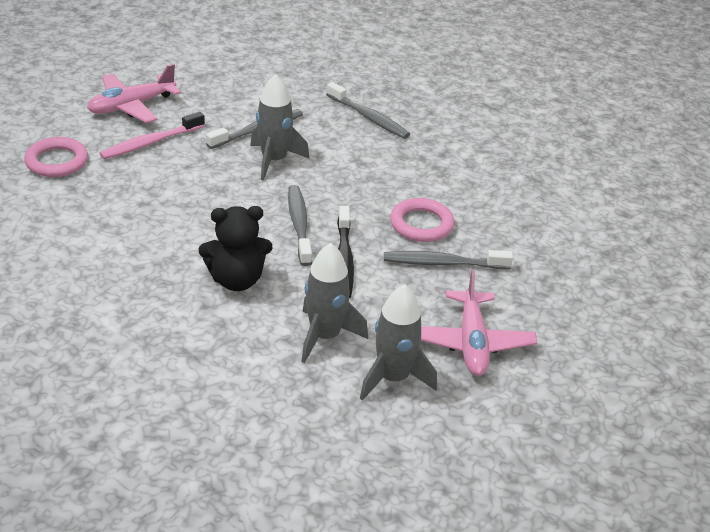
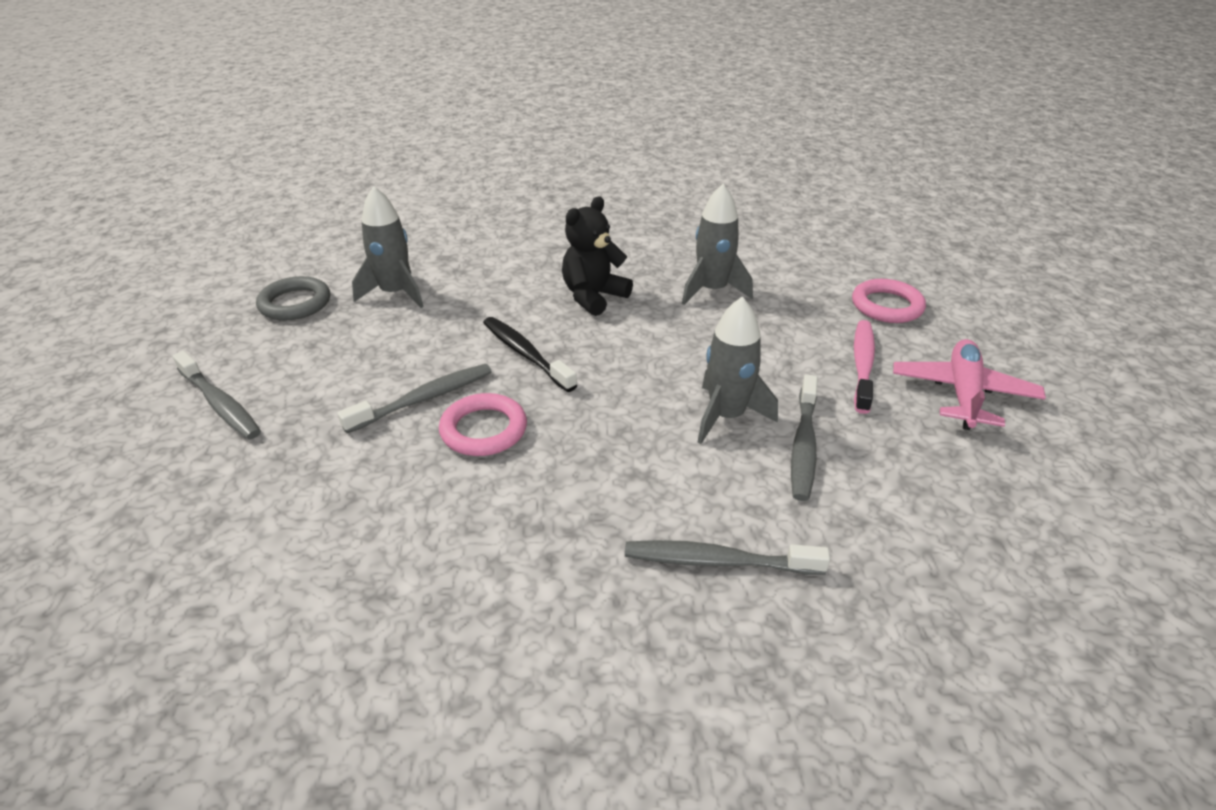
camera: 145 degrees right, 0 degrees up
(299, 225) = (605, 363): grey toothbrush -> grey toothbrush (220, 404)
(325, 336) = (476, 294): grey rocket -> grey rocket (712, 290)
(471, 343) = (344, 343): pink plane -> none
(491, 417) = (295, 303): none -> grey ring

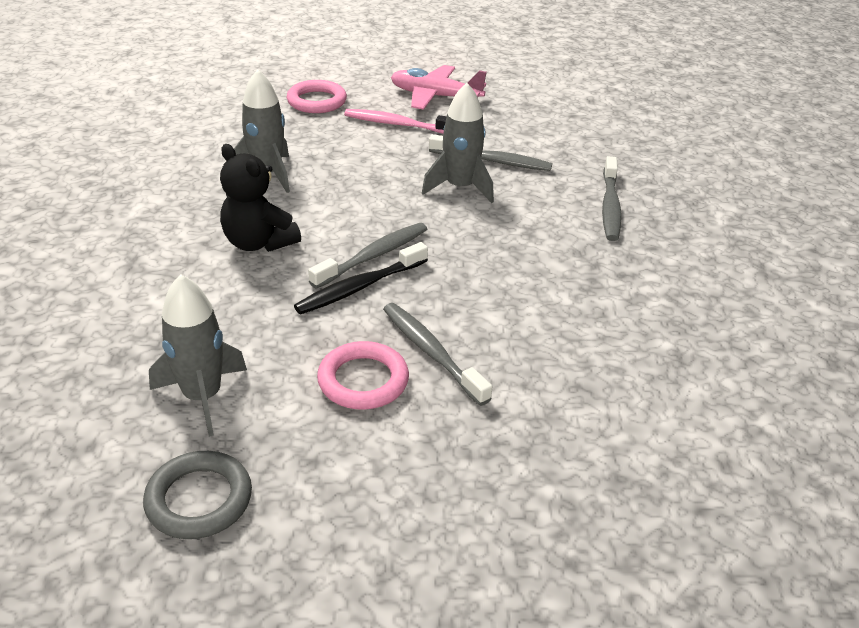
camera: 90 degrees left, 0 degrees up
(220, 404) = (435, 526): grey toothbrush -> grey toothbrush (373, 256)
(484, 430) = (479, 311): pink ring -> pink ring (363, 380)

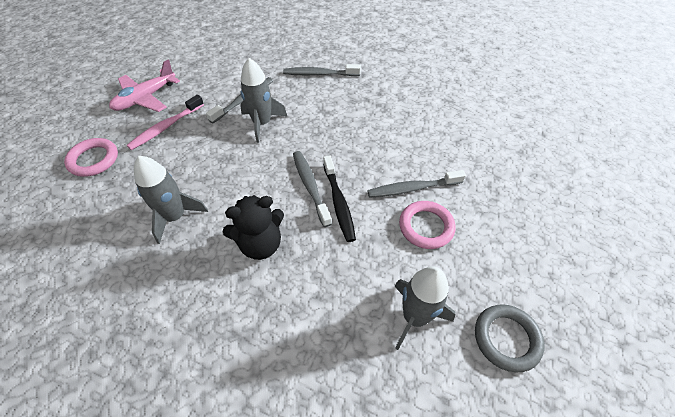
camera: 65 degrees left, 15 degrees up
(610, 206) = (319, 74): grey toothbrush -> grey toothbrush turned 150 degrees clockwise

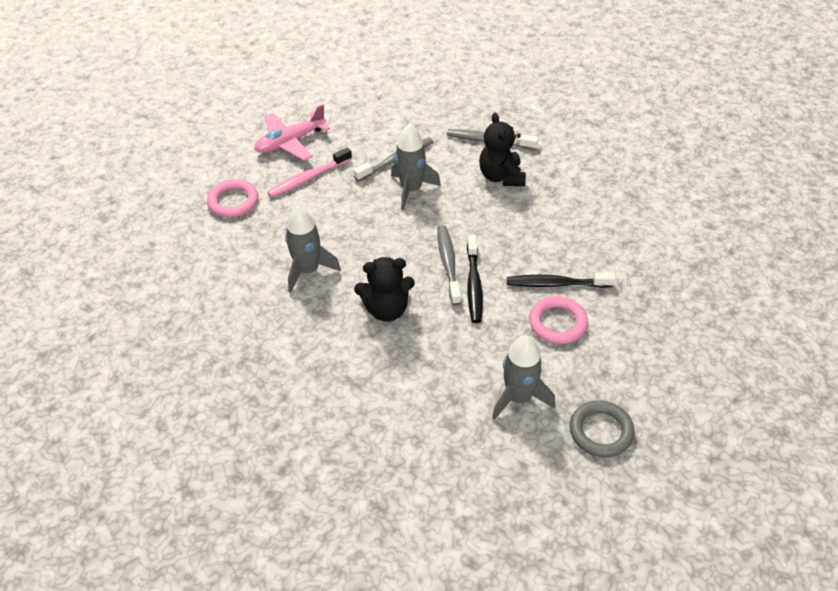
camera: 15 degrees right, 5 degrees down
(337, 101) = (501, 177): none -> black teddy bear
(412, 188) = (556, 284): grey toothbrush -> black toothbrush

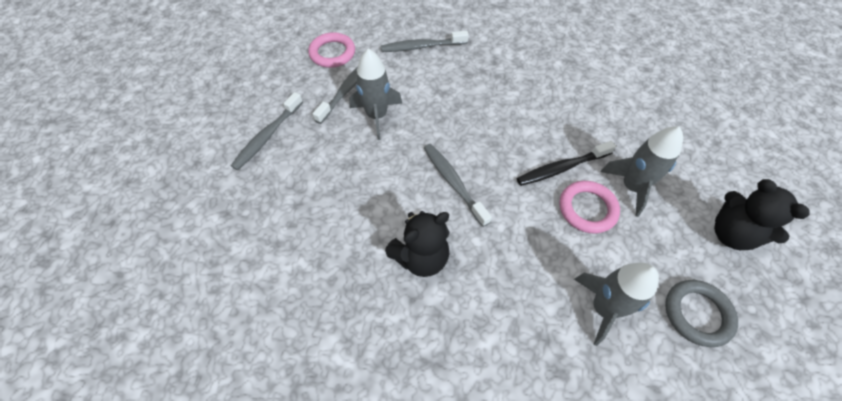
camera: 25 degrees left, 10 degrees up
(233, 201) = (196, 188): pink ring -> pink ring (332, 53)
(290, 142) = (230, 103): pink plane -> none
(308, 178) = (267, 136): pink toothbrush -> grey toothbrush
(308, 270) = (316, 242): grey rocket -> grey rocket (631, 187)
(474, 285) = (489, 196): black toothbrush -> none
(501, 177) = (452, 77): black teddy bear -> black teddy bear (731, 234)

